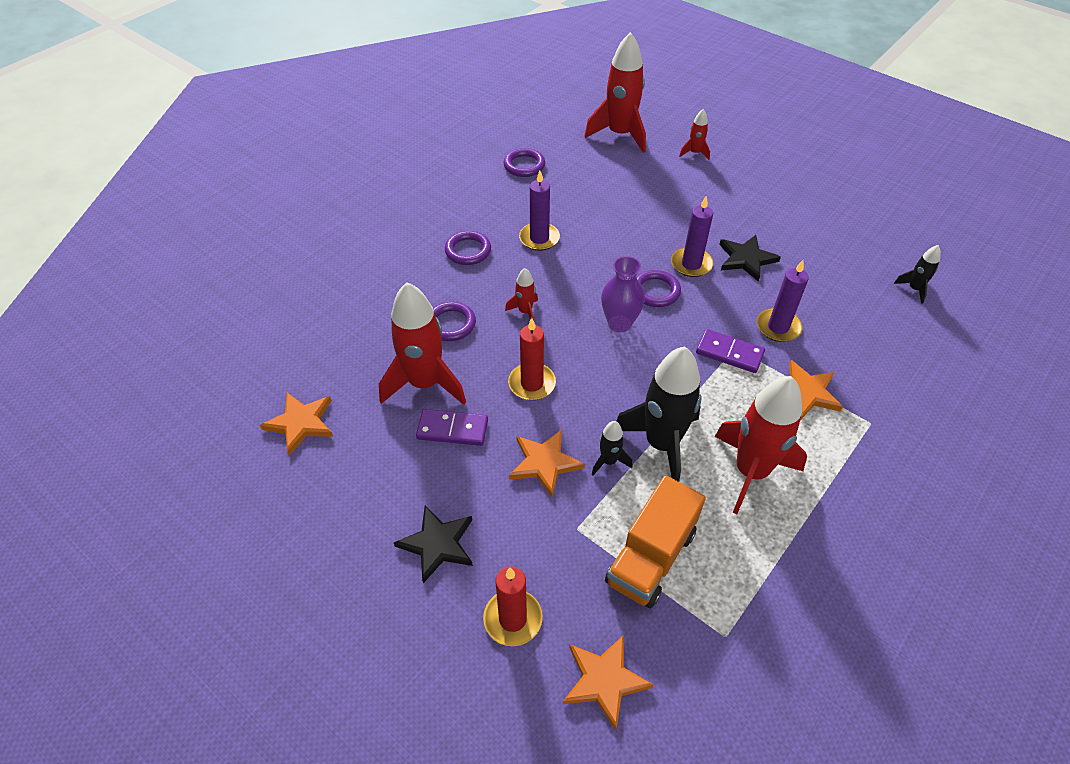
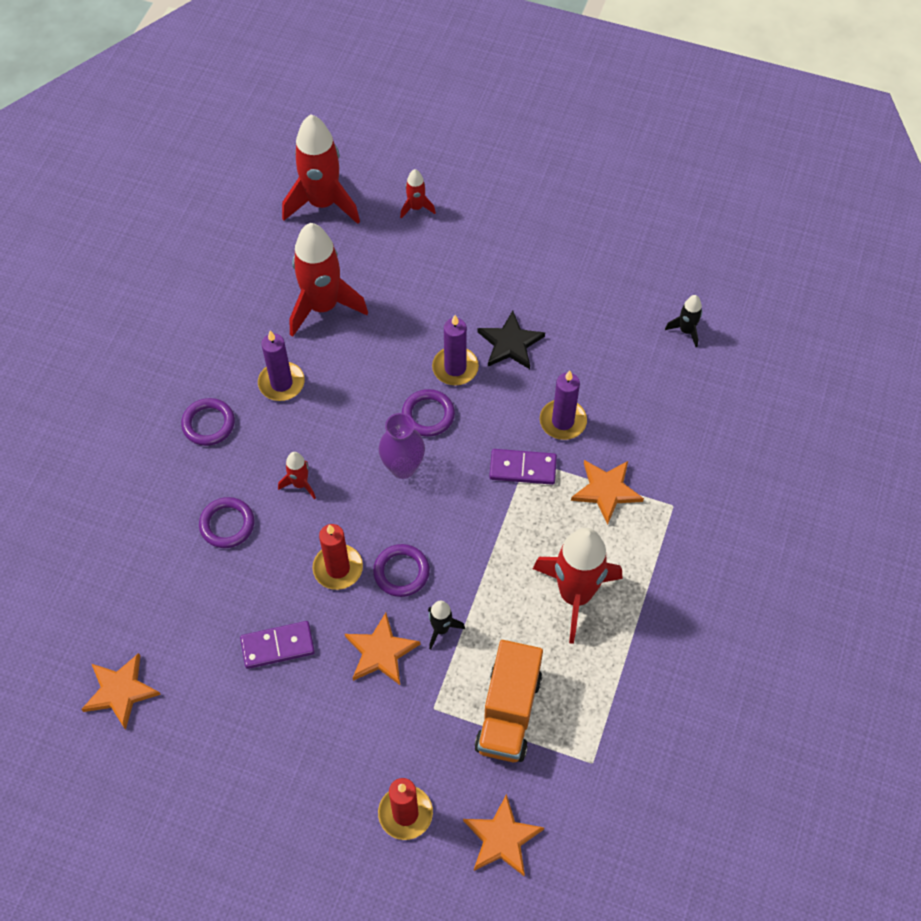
camera: 20 degrees left, 10 degrees up
(425, 383) = (229, 604): red rocket -> red rocket (323, 306)
(437, 544) = (310, 768): black star -> none
(524, 165) = (227, 283): purple ring -> purple ring (401, 572)
(661, 444) = (485, 594): black rocket -> none

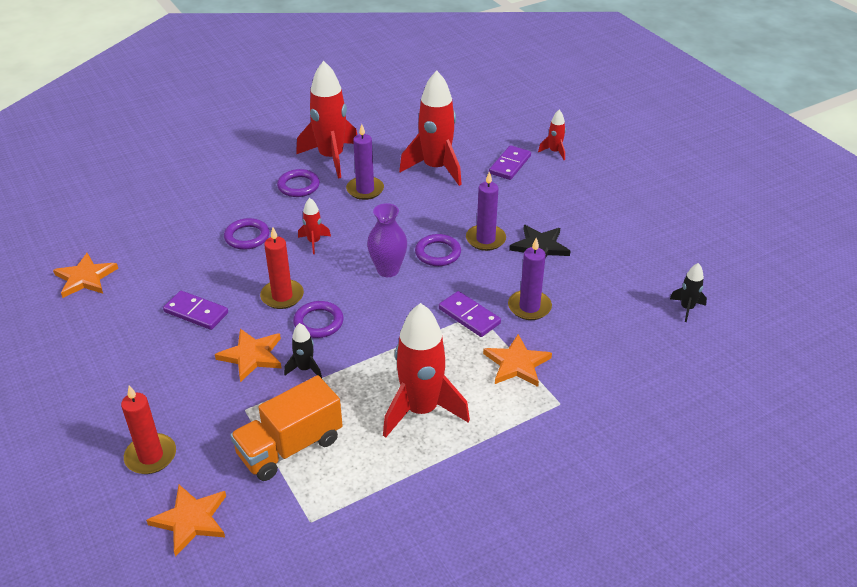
camera: 40 degrees right, 20 degrees down
(323, 203) = (495, 123): red rocket -> red rocket (331, 158)
(390, 254) = (510, 165): none -> purple domino

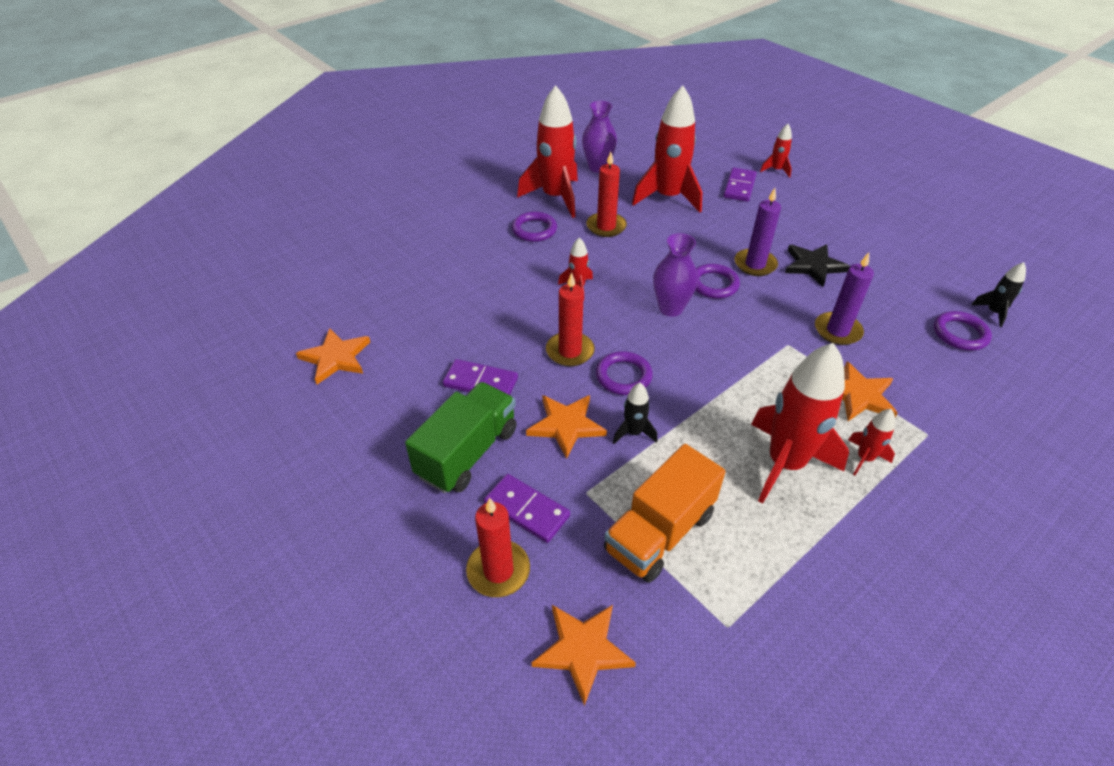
camera: 10 degrees left, 5 degrees up
(162, 366) = (467, 453): none -> green truck
(247, 237) = (502, 290): purple ring -> purple ring (960, 334)
(365, 190) = (606, 227): purple candle -> red candle
(384, 132) = (598, 167): none -> purple vase
(469, 316) = (781, 348): purple domino -> purple domino (527, 510)
(492, 415) = (864, 458): none -> red rocket

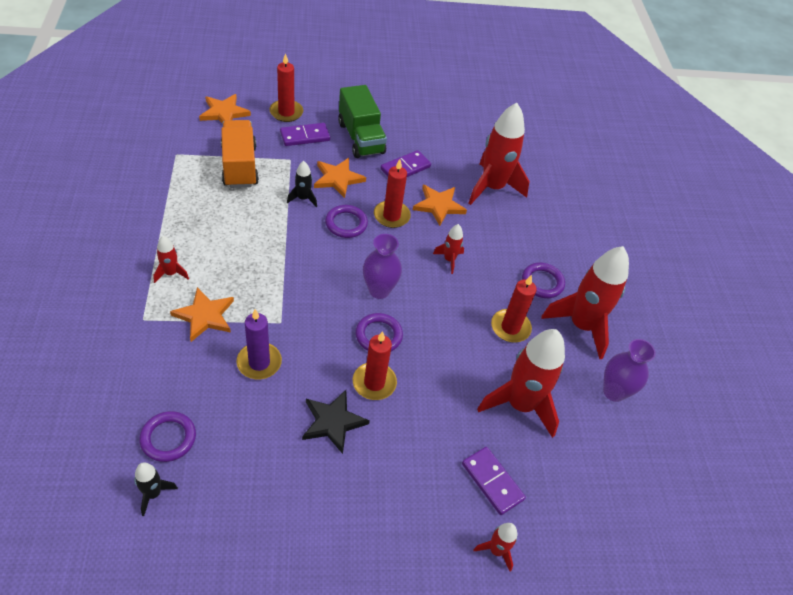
camera: 120 degrees right, 5 degrees up
(335, 358) = (482, 130): orange star -> orange star (439, 205)
(755, 264) = (374, 383): purple candle -> red candle
(785, 464) = (212, 238): red rocket -> red rocket (492, 187)

